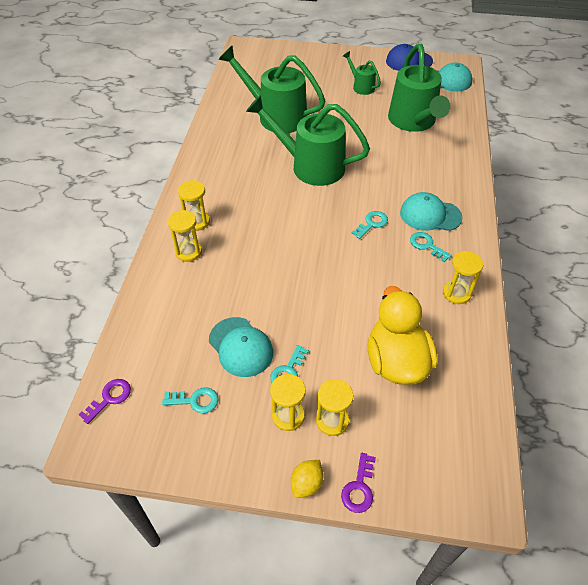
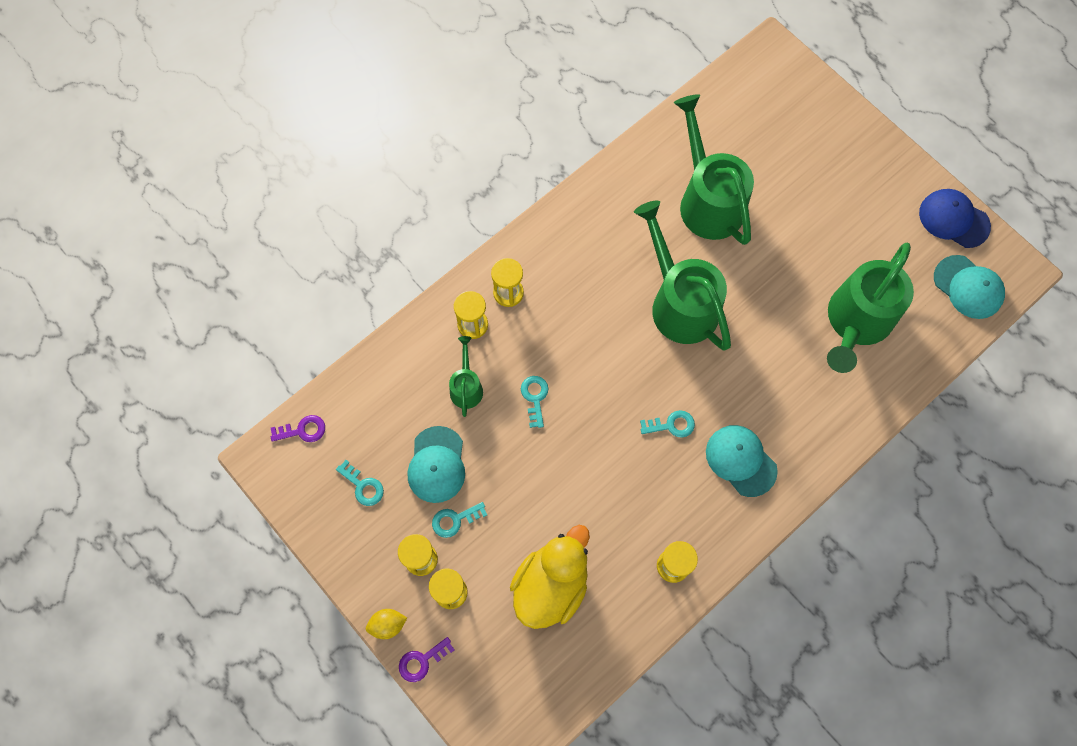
camera: 40 degrees right, 20 degrees up
(361, 86) = (850, 221): green watering can -> green watering can (466, 386)
(426, 245) = (699, 493): turquoise key -> turquoise key (535, 397)

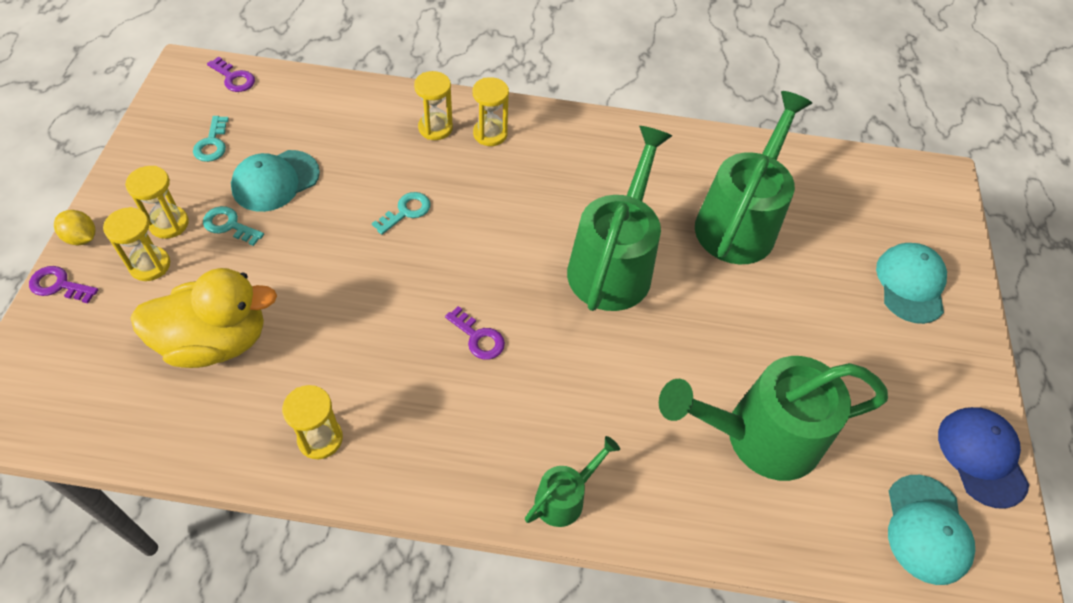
camera: 45 degrees right, 15 degrees down
(466, 386) = (371, 157): green watering can -> green watering can (565, 497)
(671, 425) = (478, 337): turquoise key -> purple key
(741, 460) = (496, 427): turquoise cap -> turquoise cap (910, 284)

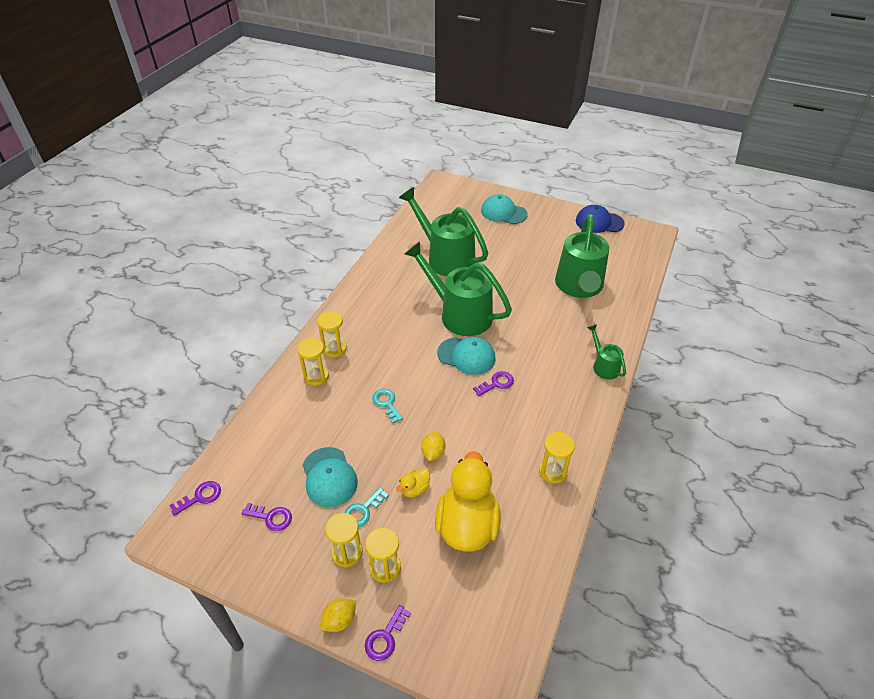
camera: 70 degrees left, 10 degrees down
(212, 143) = (271, 517): turquoise key -> purple key
(267, 272) = (414, 489): none -> yellow duck
(330, 281) = (433, 453): none -> yellow lemon
(926, 529) = (631, 249): turquoise cap -> turquoise cap (466, 356)

